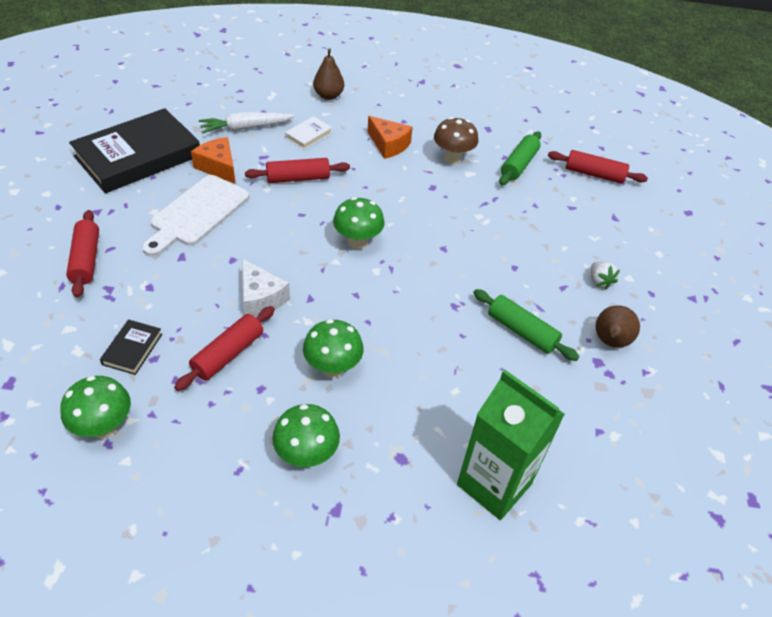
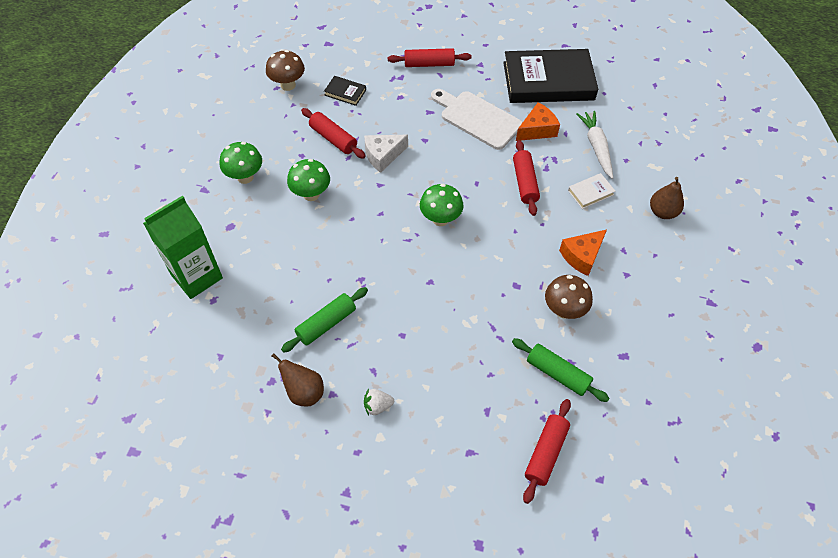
camera: 100 degrees right, 10 degrees up
(104, 427) = (288, 85): green mushroom -> brown mushroom
(138, 156) = (548, 81): black book -> black book turned 60 degrees counterclockwise
(309, 135) = (590, 193): white book -> white book turned 75 degrees counterclockwise

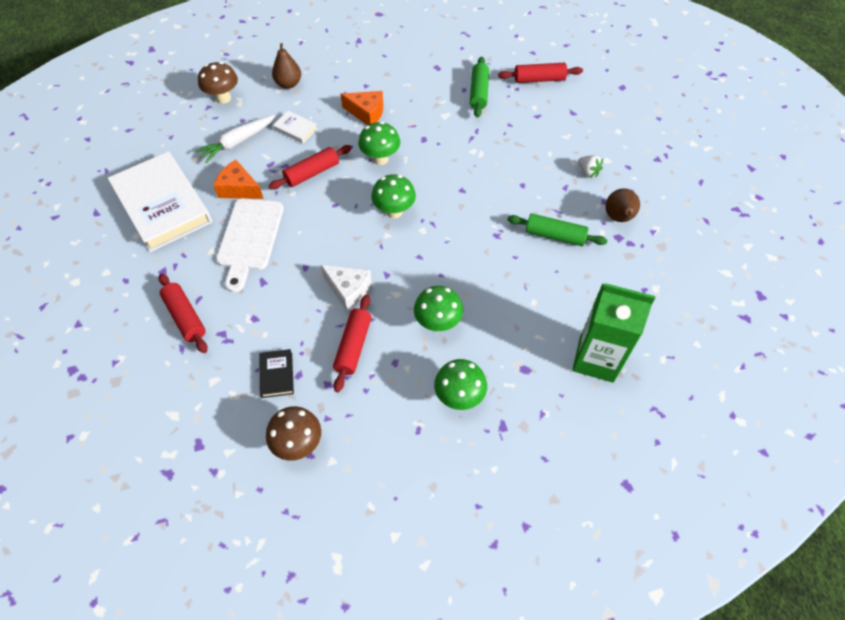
camera: 120 degrees left, 0 degrees up
(511, 238) = (380, 159): none -> green mushroom
(548, 81) = (162, 205): black book -> white book
(564, 310) = (424, 106): brown mushroom -> brown mushroom (223, 98)

